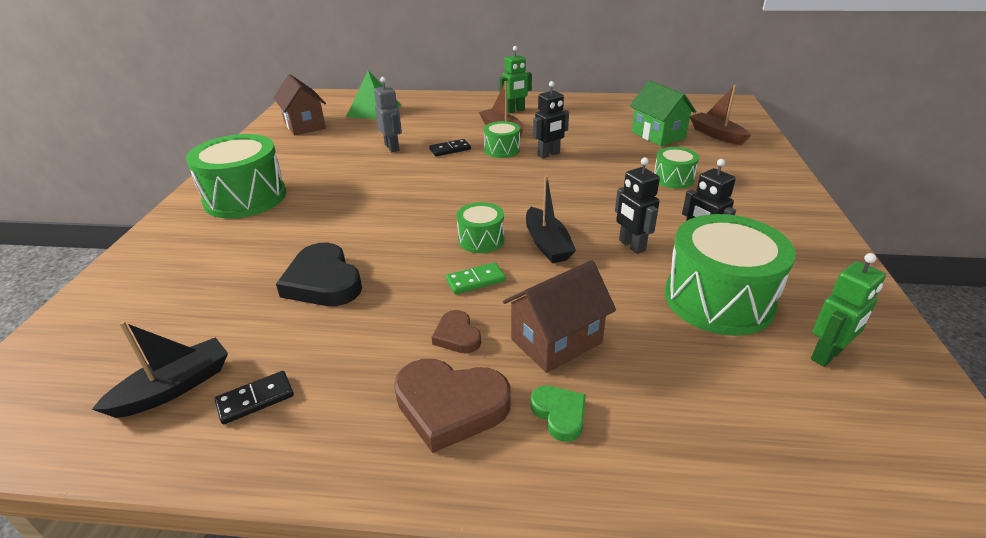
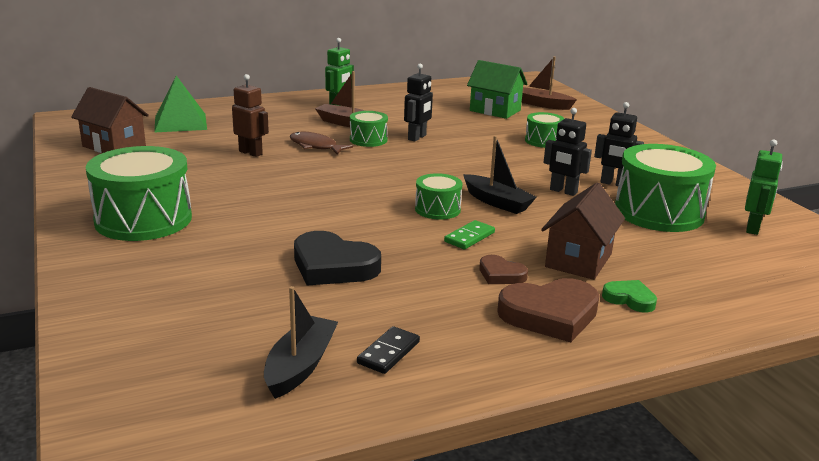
camera: 30 degrees left, 10 degrees down
(392, 147) = (251, 153): grey robot -> brown robot
(450, 149) = (315, 146): black domino -> brown fish

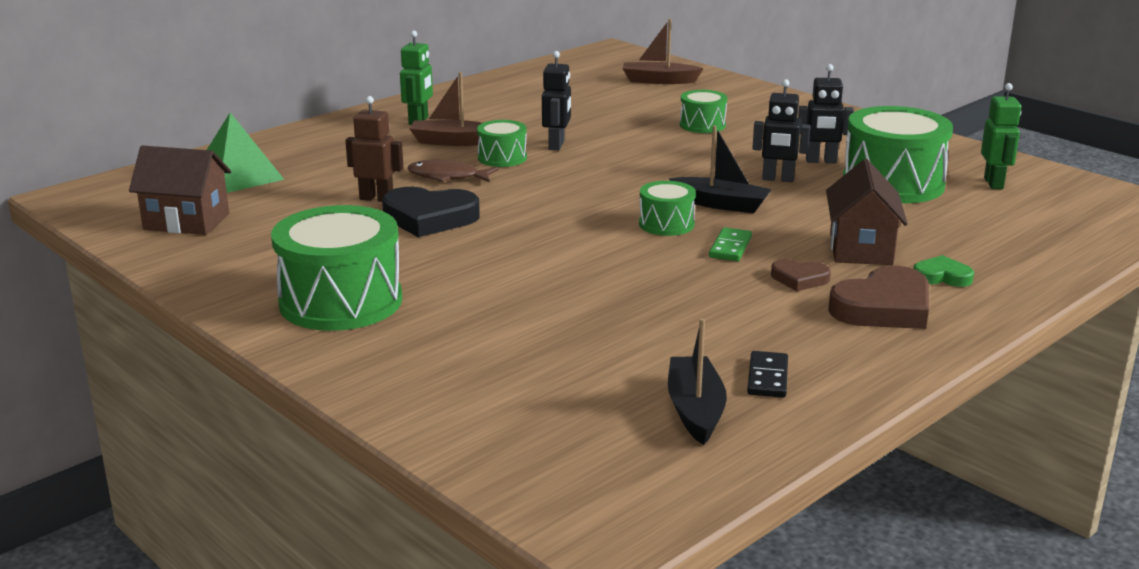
camera: 20 degrees left, 0 degrees up
(333, 266) = (619, 307): black heart -> black heart (429, 218)
(495, 110) = (612, 97): green house -> none

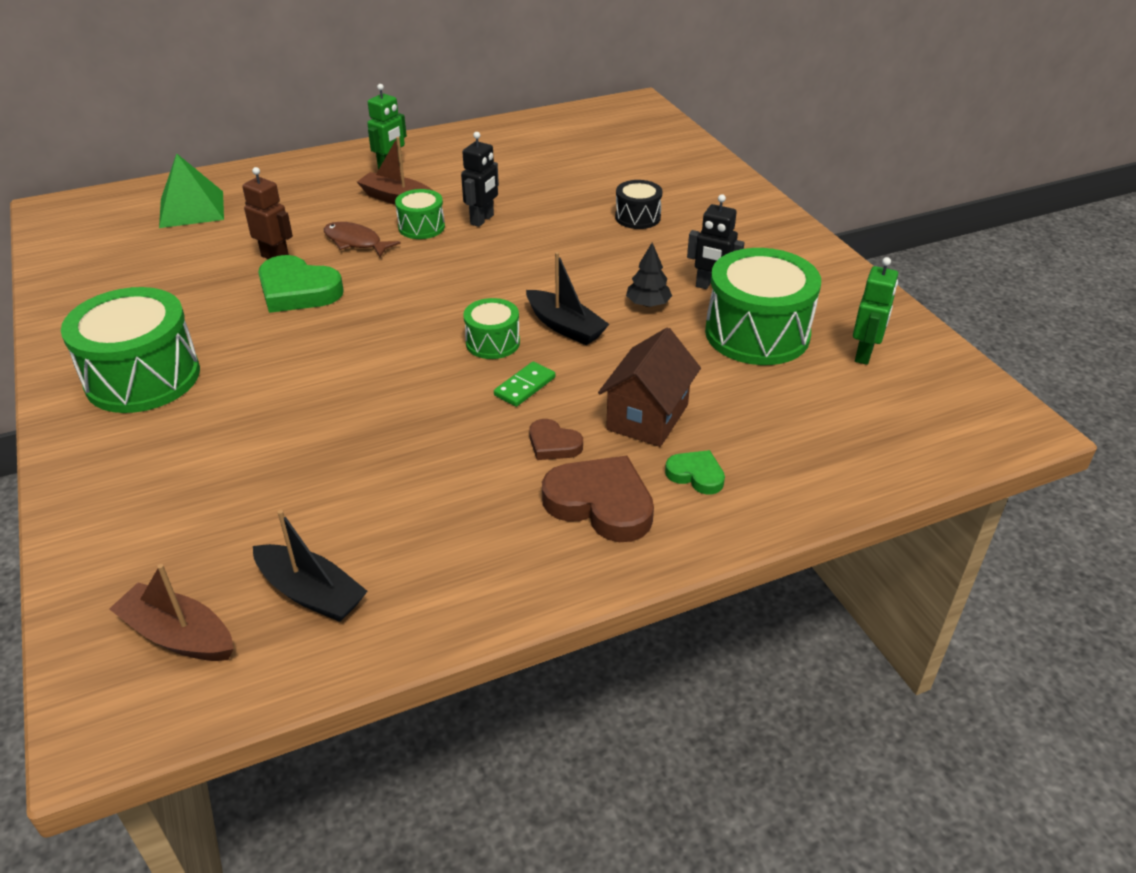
camera: 20 degrees right, 15 degrees up
(186, 222) = (109, 255): brown house -> none
(429, 218) = (298, 291): black heart -> green heart
(659, 81) = (646, 151): brown boat -> brown boat (178, 635)
(695, 410) = (311, 593): black boat -> black boat turned 105 degrees clockwise
(702, 125) = (637, 217): green drum -> black drum
(768, 377) = (411, 569): black domino -> none
(778, 179) = (648, 304): black robot -> black tree
(883, 308) = (600, 504): brown heart -> brown heart turned 135 degrees counterclockwise

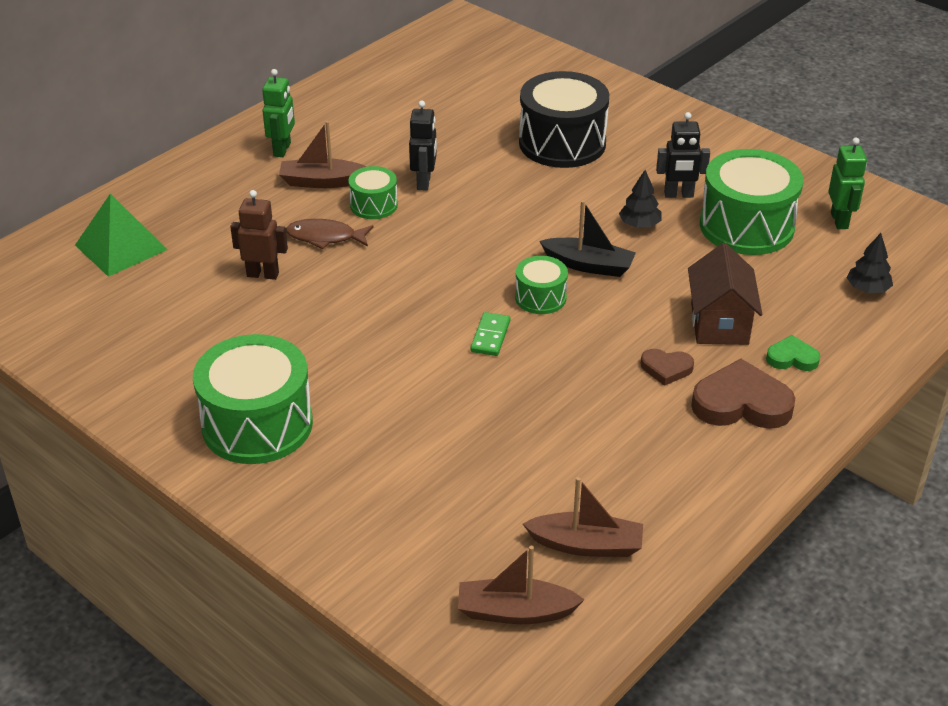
camera: 25 degrees left, 0 degrees up
(298, 291) = (318, 300): green heart -> none
(311, 593) = (586, 545): black boat -> brown boat
(525, 386) = (601, 328): green domino -> green domino (490, 336)
(637, 217) = (562, 143): black drum -> black drum, size x1.94
(841, 430) = (867, 289): none -> black tree

